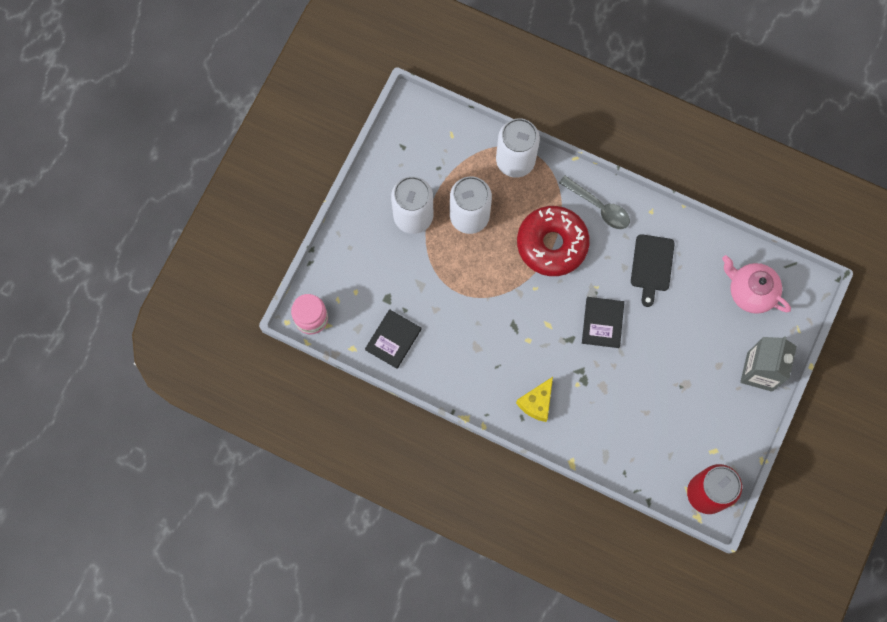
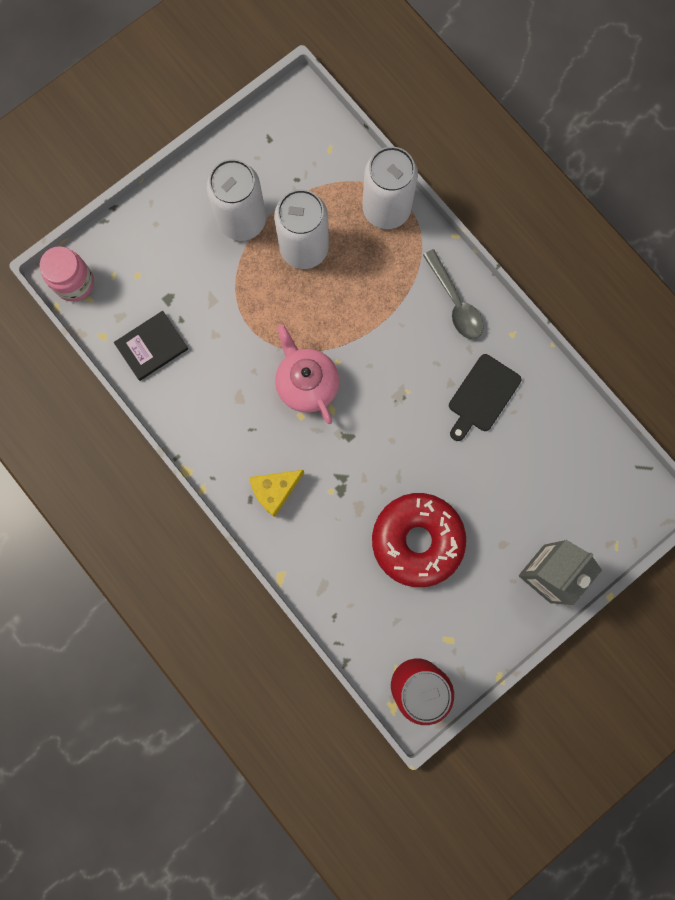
camera: 25 degrees right, 5 degrees up
(552, 244) = (381, 320): red donut -> red donut (417, 540)
(602, 323) = (394, 435): black book -> none
(750, 292) = (582, 477): pink teapot -> pink teapot (307, 384)

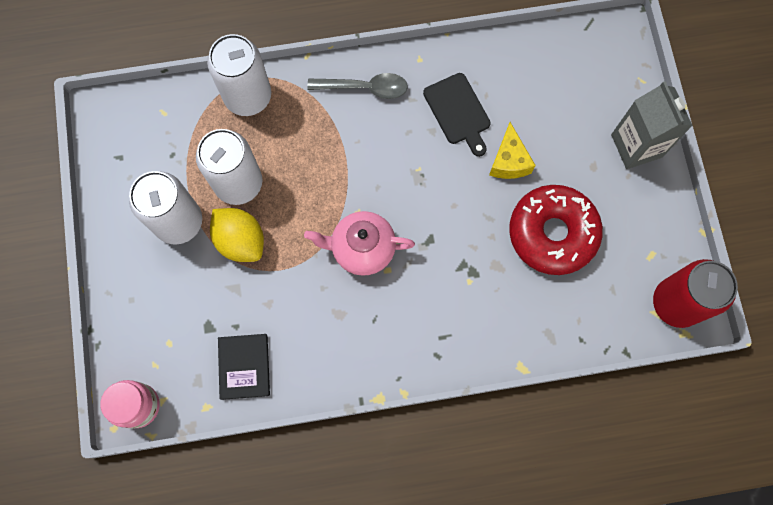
camera: 60 degrees left, 5 degrees down
(255, 280) = (241, 240): none -> yellow lemon
(275, 491) = (442, 329): yellow cheese -> yellow cheese (509, 161)

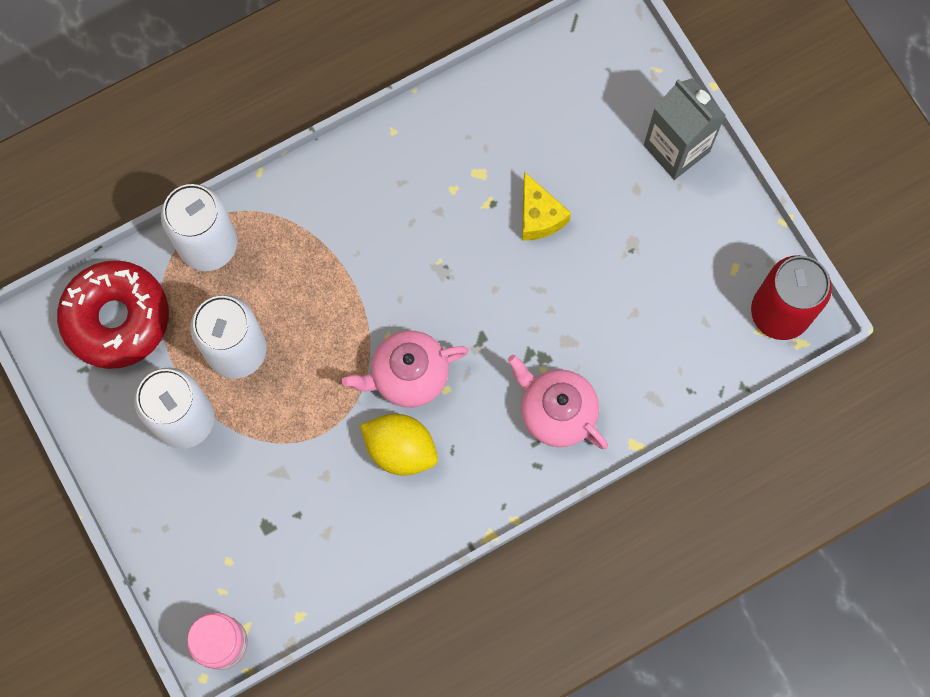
camera: 20 degrees left, 0 degrees up
(241, 240) = (265, 416): yellow lemon -> yellow lemon (400, 449)
(244, 366) = (325, 556): black book -> none
(364, 88) = (341, 187): grey spoon -> none
(458, 112) = (460, 178): black cutting board -> none
(468, 318) = (556, 412): none -> pink teapot
(552, 233) = (617, 282): red donut -> red donut (116, 319)

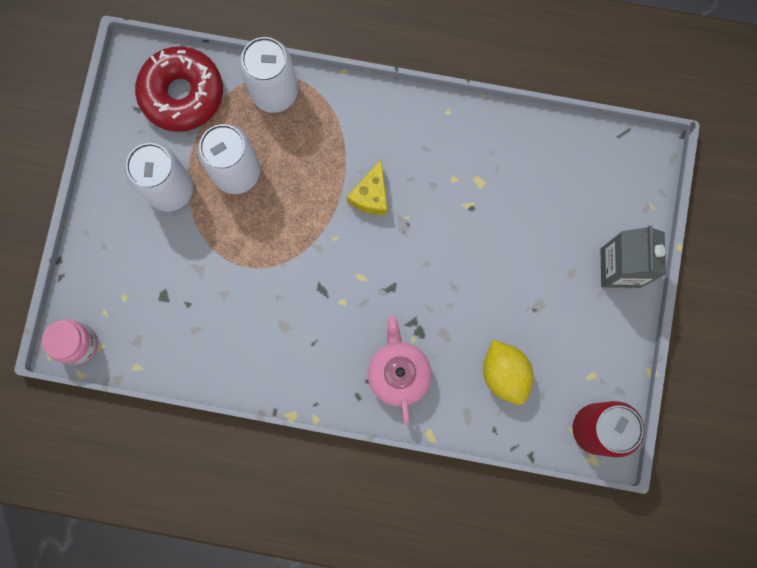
camera: 40 degrees right, 5 degrees up
(400, 449) = (283, 316): yellow lemon -> yellow lemon (504, 374)
(408, 376) = (326, 274): pink teapot -> none
(539, 216) = (493, 240): yellow cheese -> yellow cheese (371, 195)

